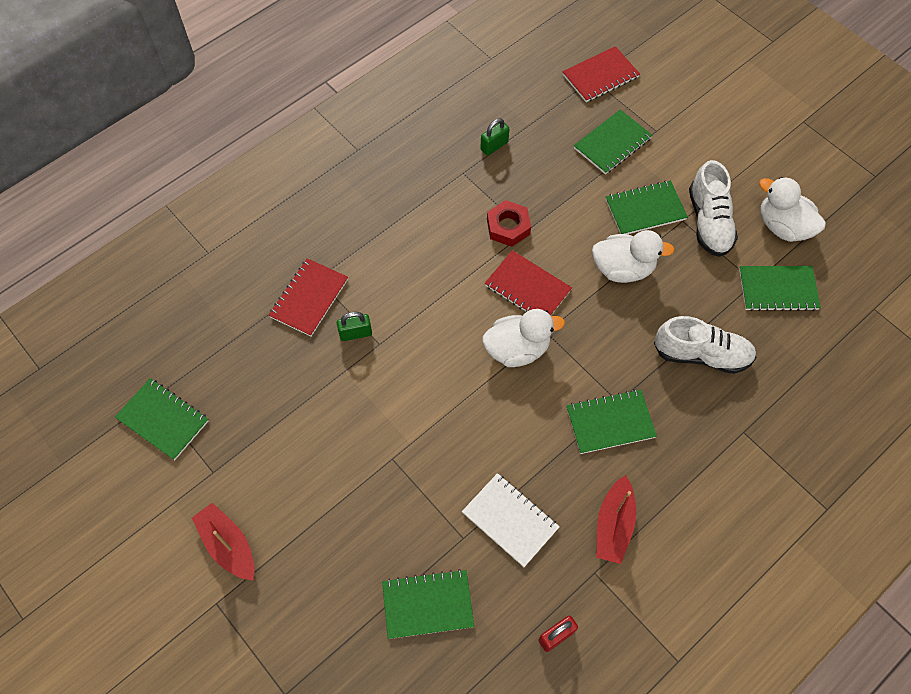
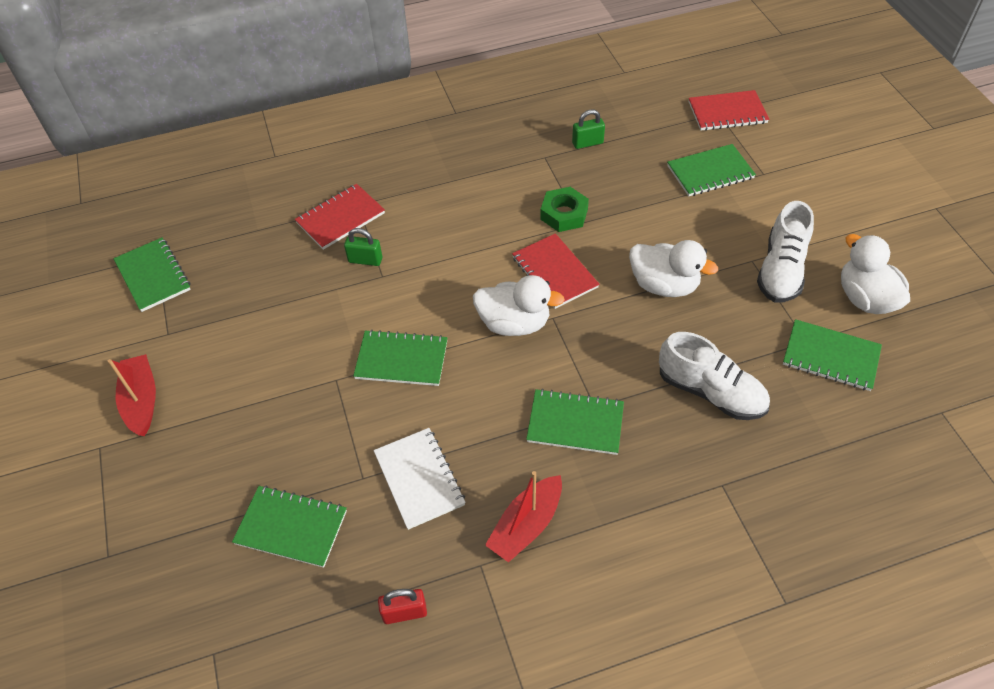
camera: 25 degrees right, 10 degrees down
(508, 227) = (564, 214): red nut -> green nut
(645, 209) = (715, 239): green notebook -> green notebook (401, 360)

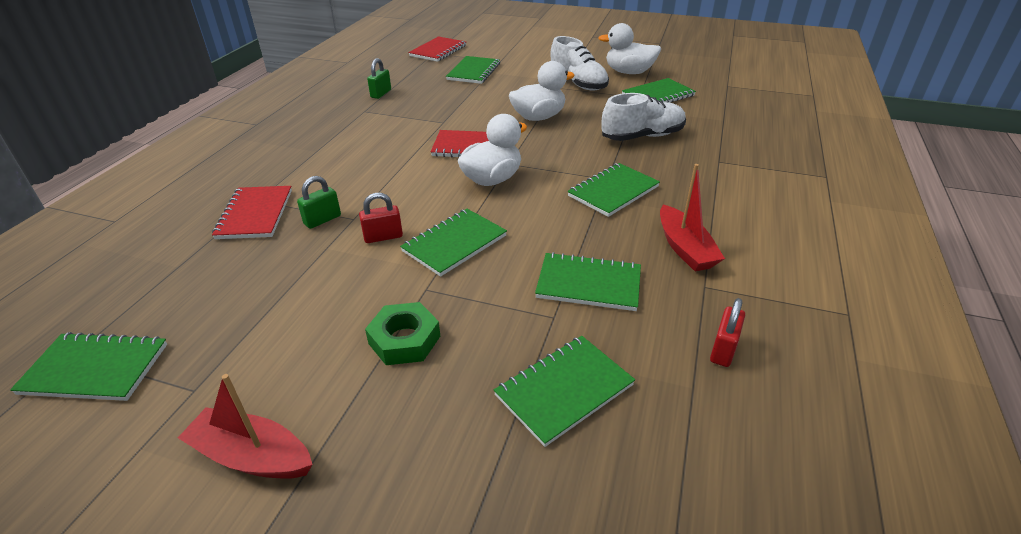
camera: 55 degrees left, 15 degrees down
(374, 311) = (383, 237): none -> red padlock
(419, 479) = (588, 284): white notebook -> green notebook
(564, 214) = (426, 124): green nut -> green nut (404, 340)

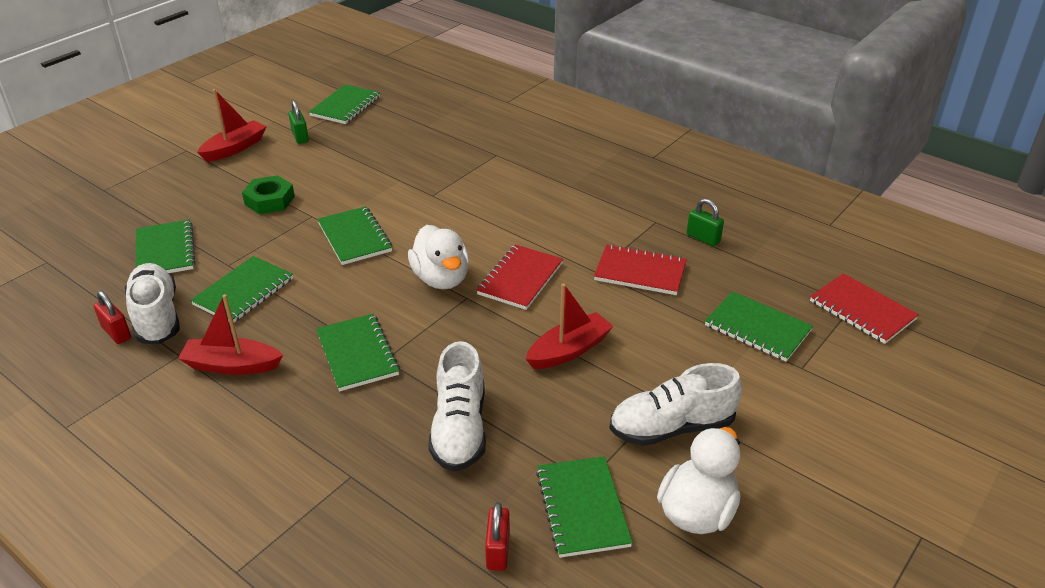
camera: 110 degrees right, 0 degrees up
(255, 214) = (473, 153): red notebook -> red notebook (640, 272)
(322, 220) = (441, 181): green padlock -> green padlock (300, 137)
(383, 237) = (393, 206): red padlock -> red padlock (498, 551)
(538, 117) = (569, 350): white duck -> red boat
(674, 331) = (156, 317): none -> white shoe

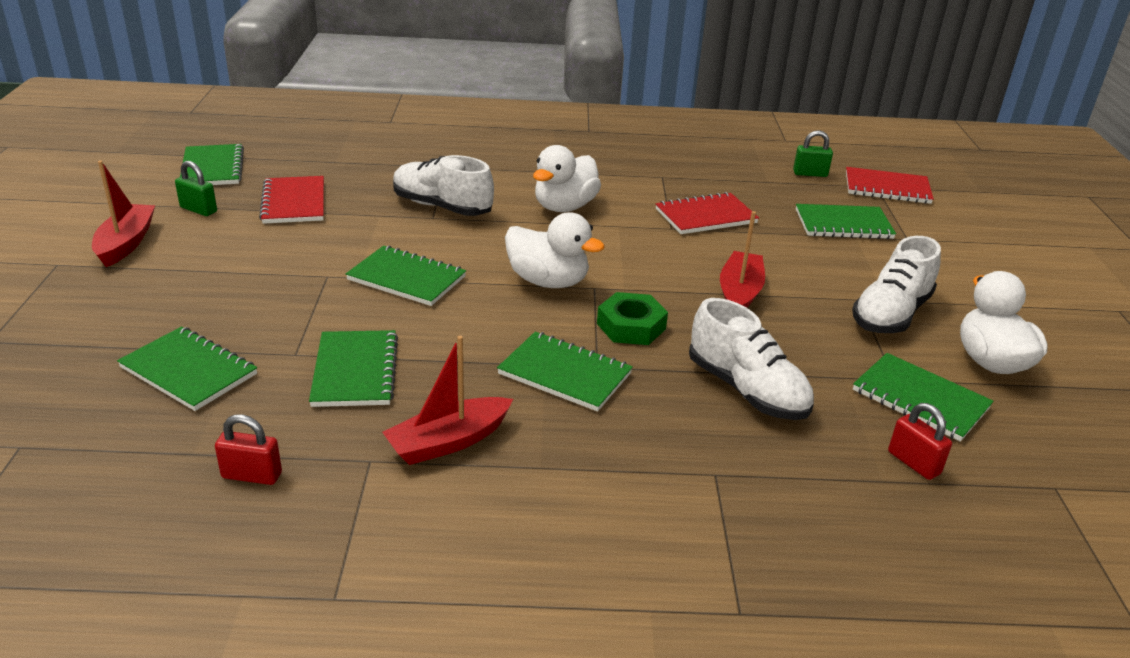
camera: 40 degrees left, 5 degrees down
(156, 317) = (281, 437): white shoe -> white shoe (442, 207)
(269, 200) = (252, 278): green nut -> green nut (631, 326)
(520, 279) = (619, 256): red notebook -> red notebook (294, 202)
(537, 221) = (564, 207): none -> white duck
(703, 238) = (715, 177): green padlock -> green padlock (810, 174)

